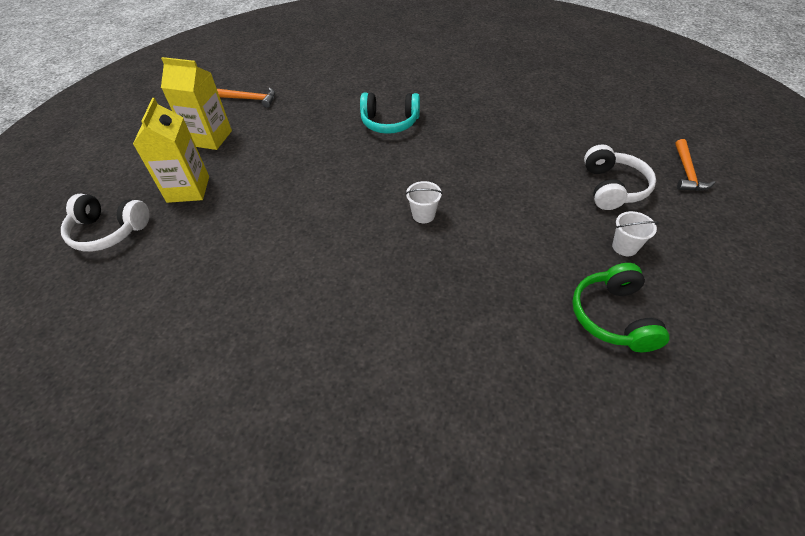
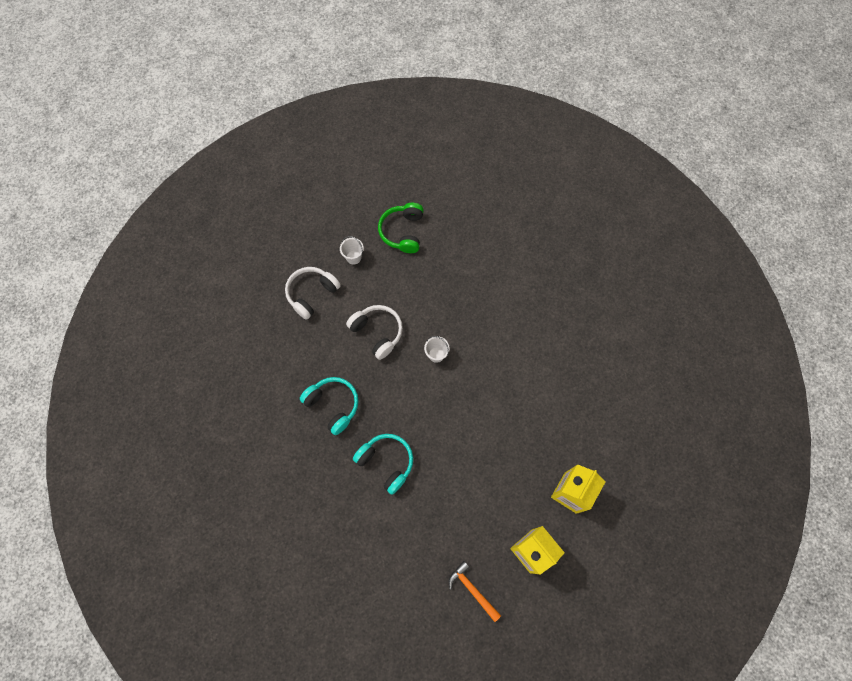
camera: 145 degrees left, 20 degrees up
(109, 231) = (636, 485): white headphones -> white headphones (377, 332)
(478, 129) = (333, 405): none -> turquoise headphones
(613, 316) = (402, 232): green headphones -> green headphones turned 150 degrees clockwise
(687, 172) = (257, 273): orange hammer -> none

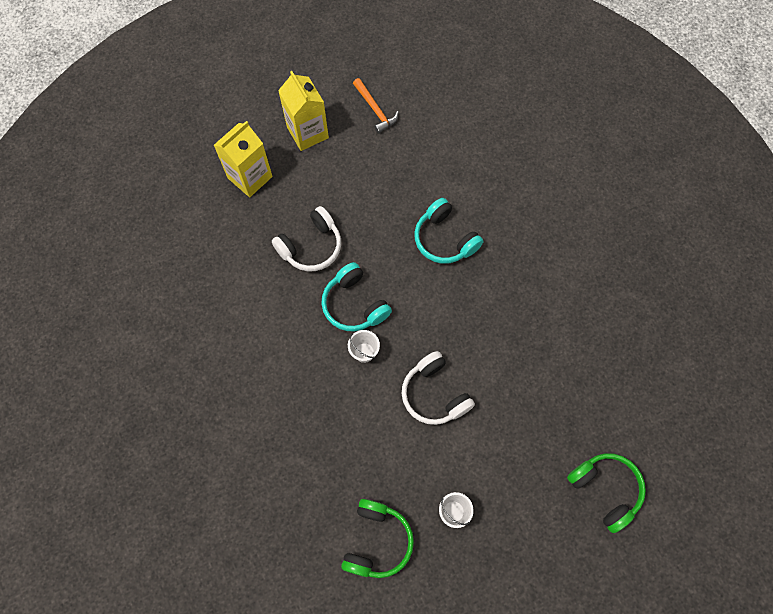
camera: 170 degrees left, 0 degrees up
(247, 288) = (605, 489): none -> green headphones
(312, 294) = (516, 464): white headphones -> white headphones (311, 246)
(333, 405) = (500, 312): turquoise headphones -> turquoise headphones (354, 304)

